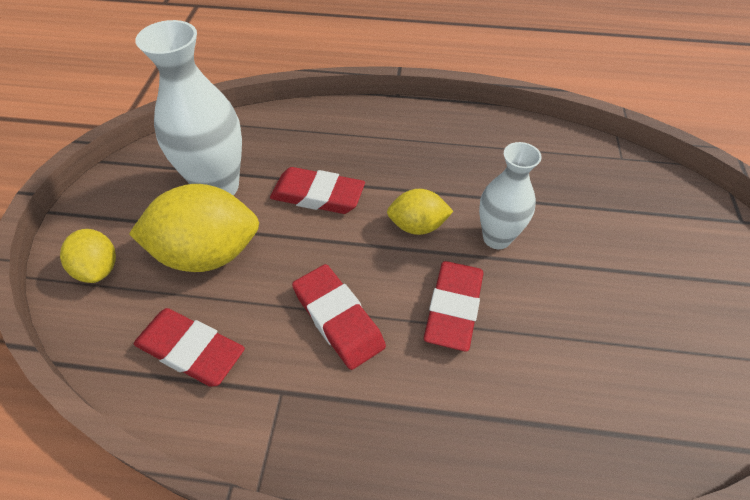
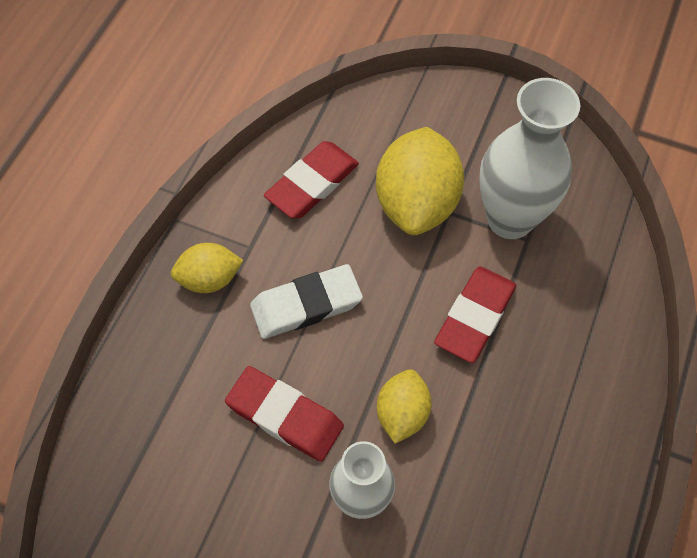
camera: 105 degrees right, 10 degrees up
(98, 269) = (422, 116): yellow lemon -> yellow lemon (209, 279)
(338, 319) = (306, 305): red eraser -> white eraser

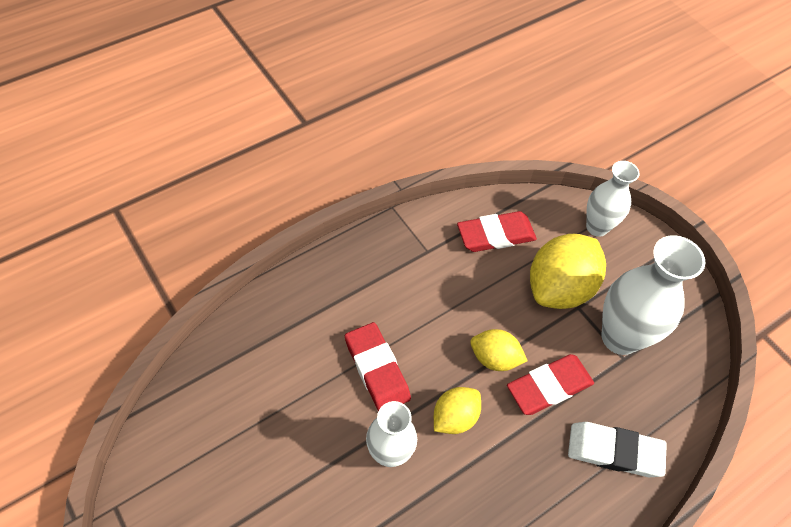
camera: 30 degrees right, 5 degrees down
(209, 279) = (388, 256): yellow lemon -> yellow lemon (494, 358)
(306, 305) = (438, 309): white eraser -> white eraser (614, 451)
(412, 112) = (597, 227): none -> white vase

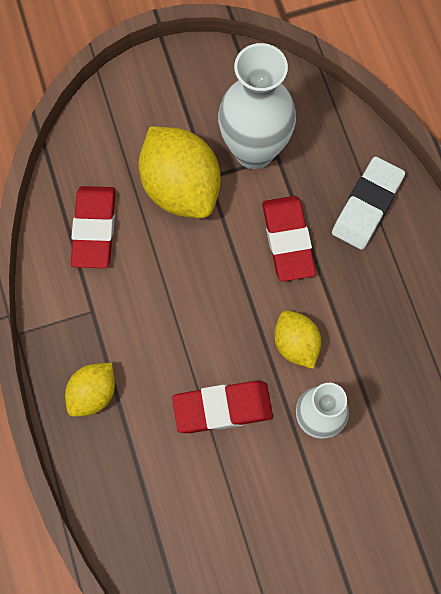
camera: 70 degrees left, 15 degrees up
(494, 358) = (243, 283): yellow lemon -> yellow lemon (93, 393)
(597, 227) = (118, 118): white vase -> none

